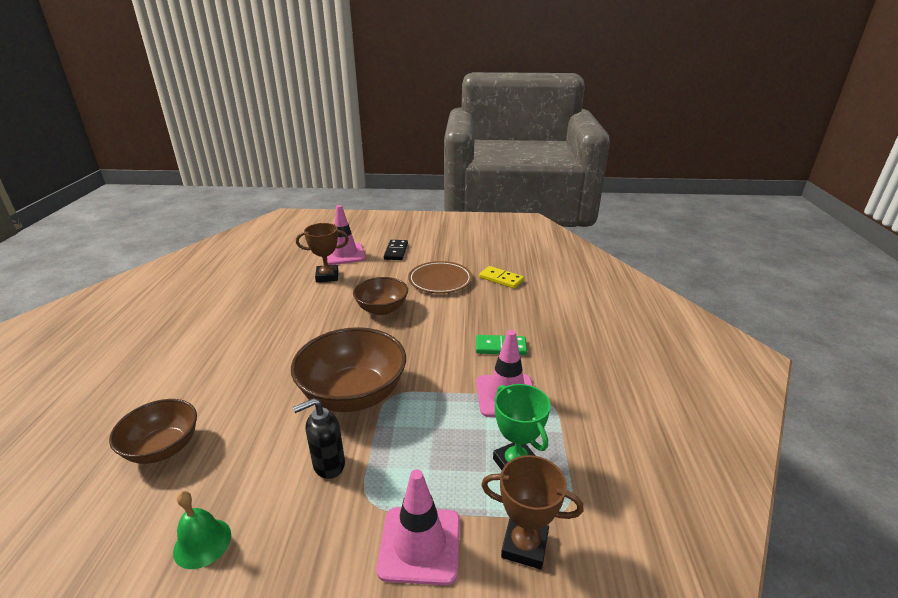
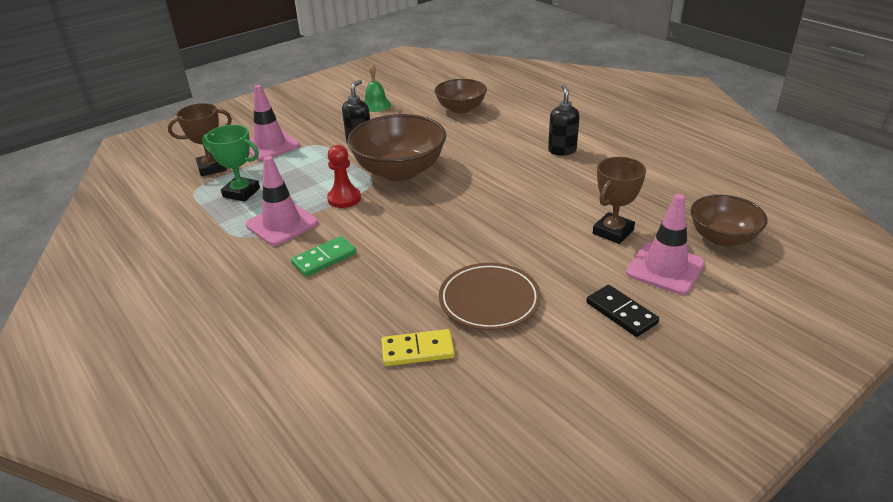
camera: 140 degrees right, 5 degrees up
(225, 336) = (562, 150): none -> black soap dispenser
(382, 309) = (490, 232): brown bowl -> brown bowl (722, 238)
(432, 392) = (344, 198): none -> red pawn

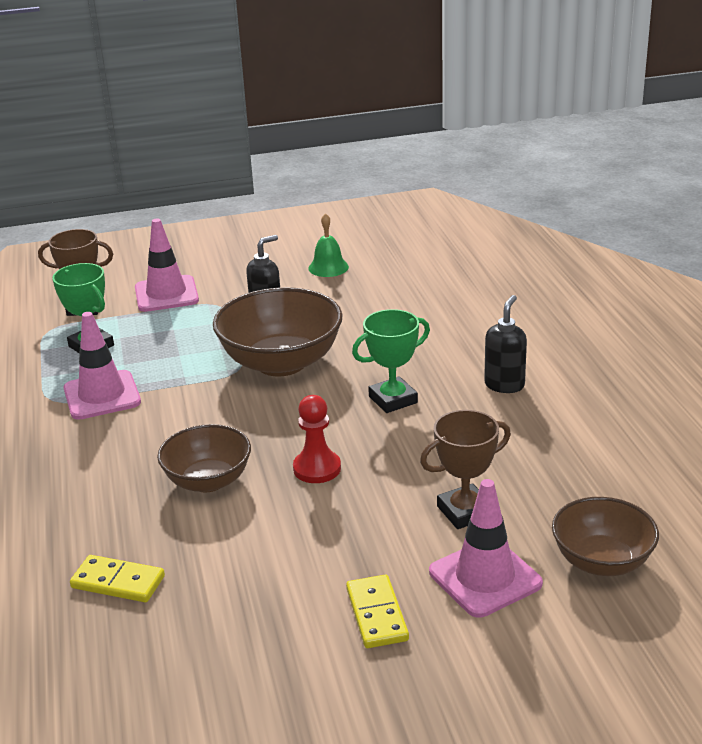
camera: 25 degrees right, 5 degrees down
(324, 259) = (111, 449): green domino -> none
(344, 198) = (191, 382): red pawn -> red pawn (317, 468)
(461, 109) = (428, 296): brown bowl -> brown bowl (208, 481)
(489, 300) = (241, 550): brown plate -> none
(499, 176) = (393, 399): none -> green trophy
(621, 313) = (377, 614): black domino -> yellow domino

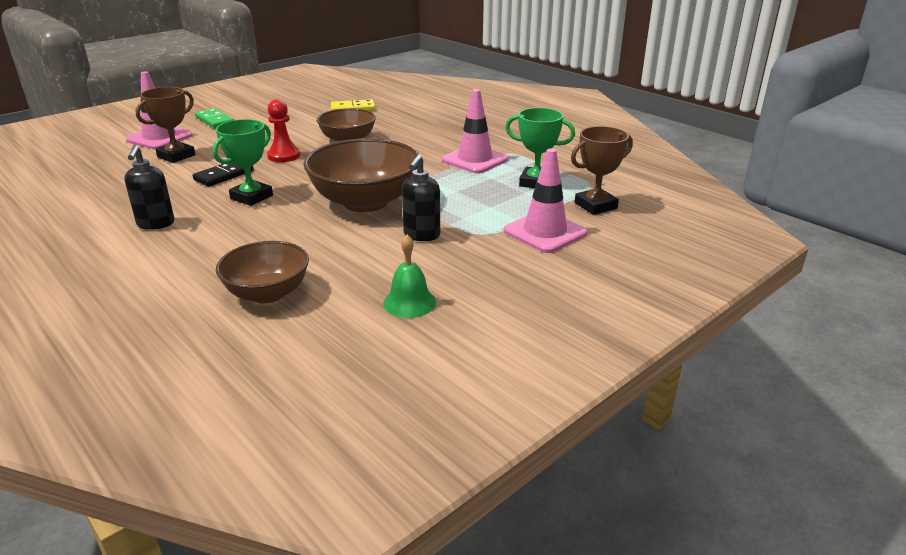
camera: 150 degrees right, 0 degrees up
(377, 614) = (215, 121): yellow domino -> green domino
(411, 447) = (224, 175): none -> black domino
(602, 561) = (88, 153): brown bowl -> brown bowl (268, 293)

